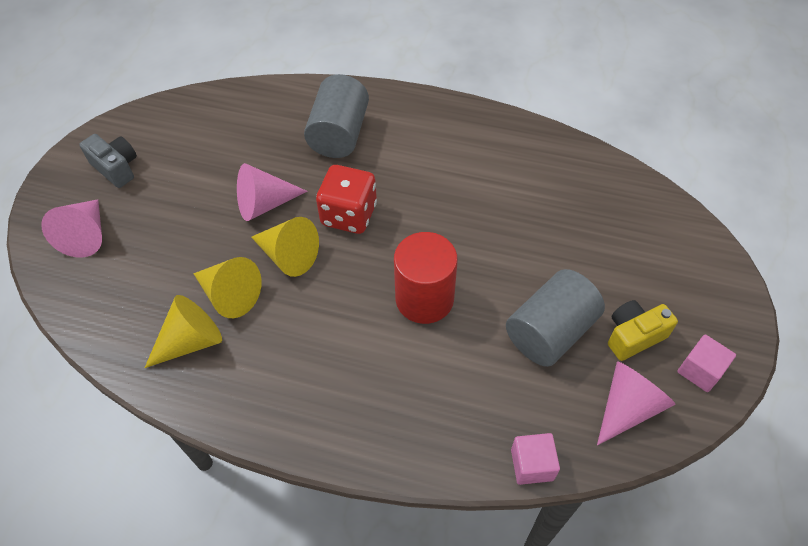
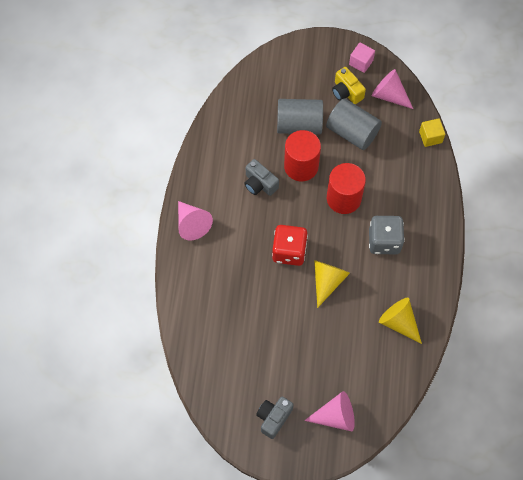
camera: 100 degrees left, 10 degrees up
(230, 295) = (363, 308): yellow cone -> none
(264, 204) = (289, 306): pink cone -> pink cone (192, 224)
(335, 345) = (384, 241): none -> grey dice
(339, 134) = (219, 271): grey cylinder -> grey cylinder (299, 125)
(466, 193) = (259, 184): none -> grey camera
(491, 248) = (301, 166): none -> red cylinder
(532, 465) = (430, 137): pink cube -> yellow cube

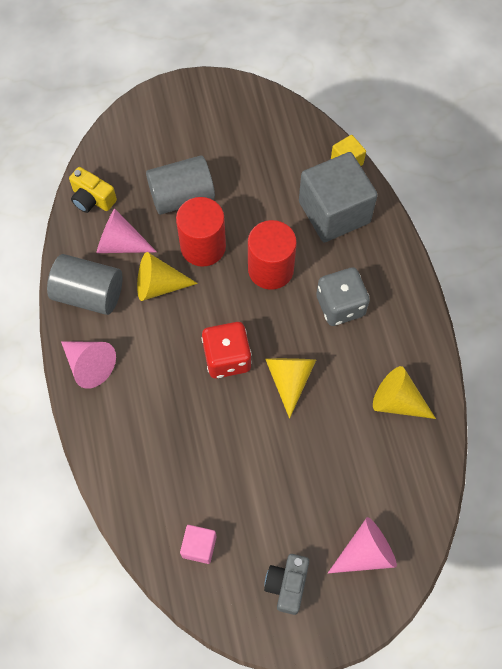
camera: 20 degrees left, 0 degrees up
(259, 184) = (159, 285): grey camera -> yellow cone
(346, 92) = (225, 140): yellow camera -> yellow camera (92, 199)
(352, 132) = (250, 185): grey cylinder -> grey cylinder (89, 294)
(361, 62) = (230, 99): pink cube -> pink cube (199, 546)
(389, 95) = (278, 128): pink cone -> pink cone (120, 244)
(406, 171) = (334, 212): none -> grey cube

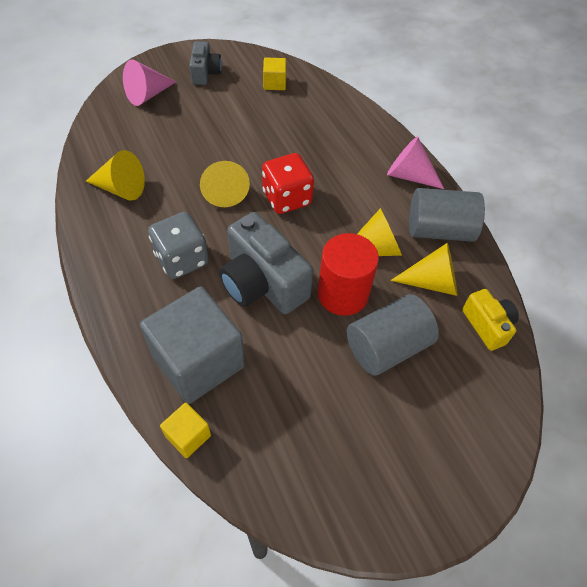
camera: 165 degrees right, 10 degrees down
(92, 199) = (487, 325): yellow camera -> yellow camera turned 45 degrees clockwise
(120, 244) = (432, 282): pink cone -> yellow cone
(199, 546) = (274, 83): pink cube -> yellow cube
(270, 269) = (262, 283): red cylinder -> grey camera

